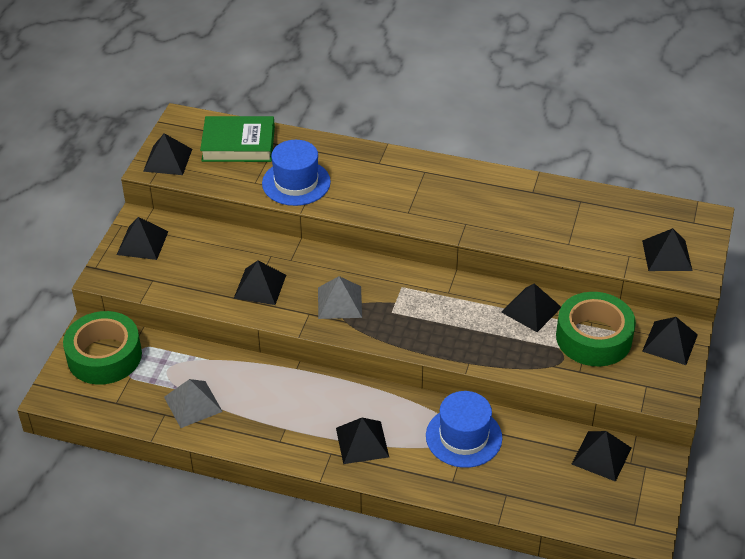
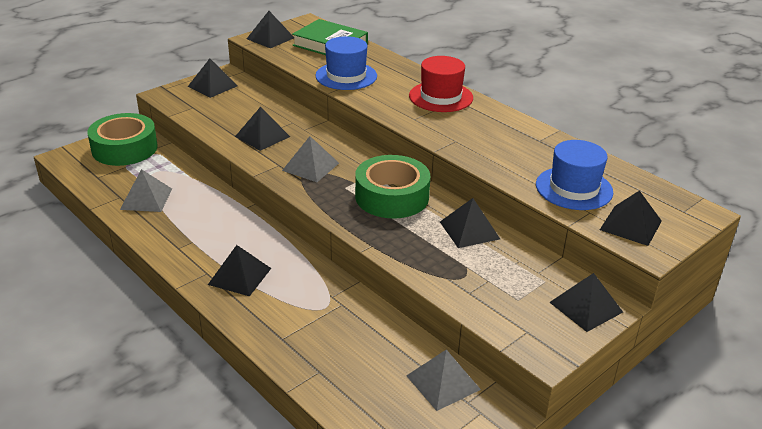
camera: 30 degrees right, 10 degrees down
(407, 173) = (441, 97): none -> red hat
(464, 437) = (328, 309): blue hat -> blue hat (574, 188)
(593, 337) = (509, 272): green tape -> green tape (392, 196)
(601, 455) = (443, 382): black pyramid -> grey pyramid

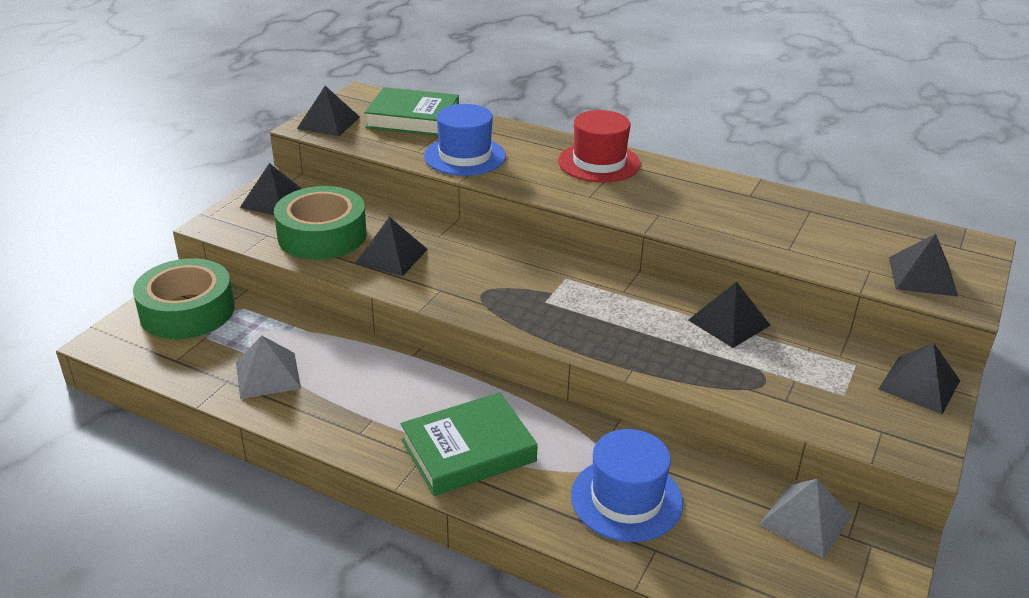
camera: 20 degrees left, 0 degrees up
(239, 276) = (468, 451): black pyramid -> green book
(310, 166) = (483, 283): grey pyramid -> none
(392, 196) = (610, 301): green tape -> green tape (322, 235)
(574, 188) = (831, 245): blue hat -> blue hat (626, 499)

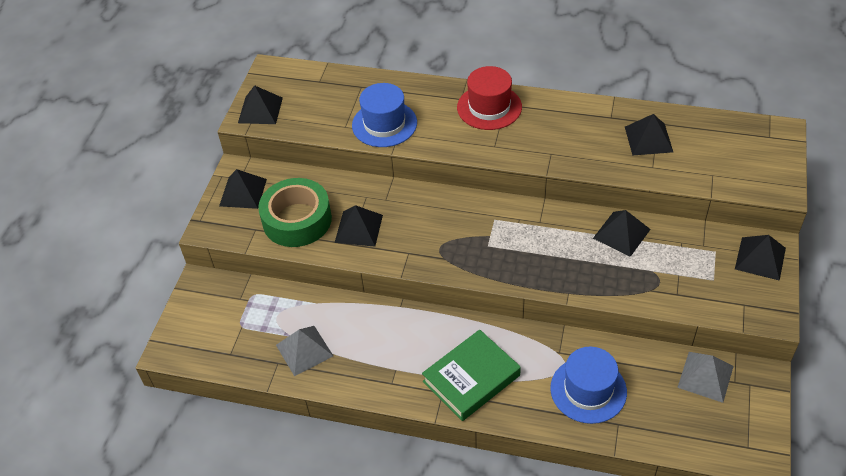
camera: 10 degrees left, 15 degrees up
(187, 311) = (215, 307): green tape -> none
(413, 118) = (326, 90): green book -> none
(922, 276) = (749, 172): black pyramid -> black pyramid (648, 139)

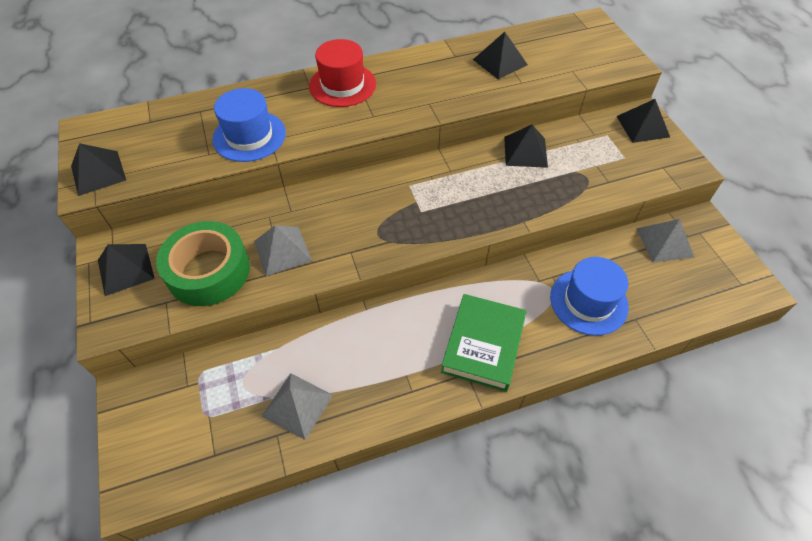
camera: 35 degrees left, 5 degrees up
(359, 228) = (282, 250): black pyramid -> grey pyramid

